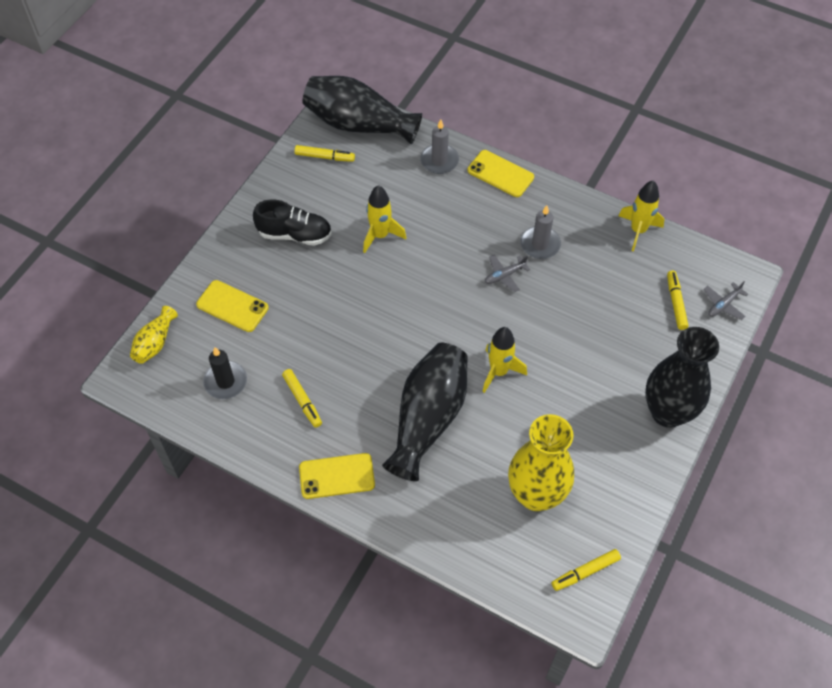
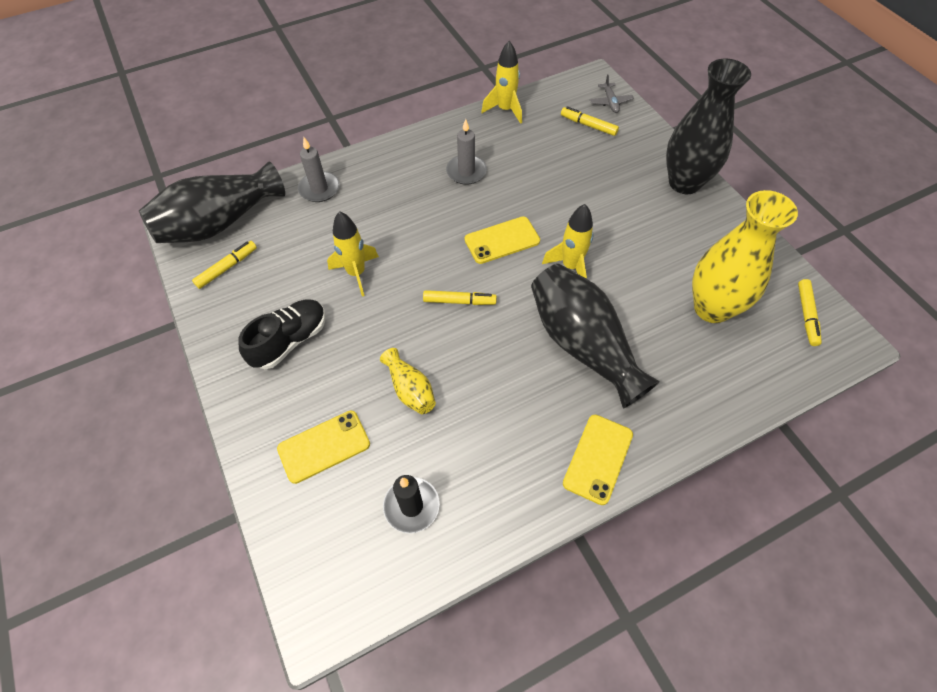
camera: 55 degrees left, 0 degrees up
(155, 343) = (303, 556): yellow vase -> yellow vase (410, 389)
(302, 400) = (489, 442): yellow marker -> yellow marker (459, 301)
(500, 174) = (373, 158): yellow phone -> yellow phone (502, 240)
(504, 275) = (477, 210): grey plane -> none

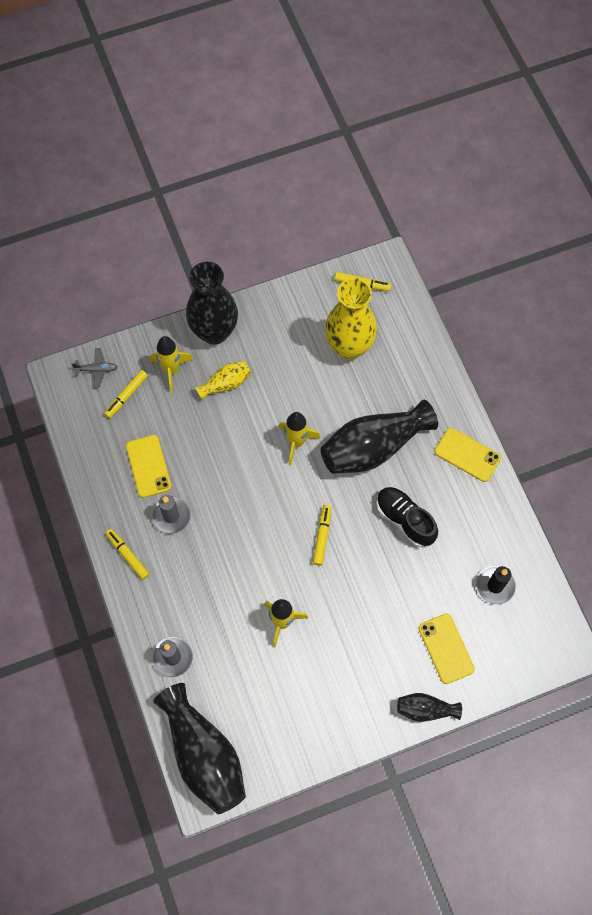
camera: 85 degrees left, 10 degrees up
(227, 268) = (262, 741): yellow marker -> yellow marker (128, 555)
(247, 427) = (425, 709): none -> black vase
(290, 341) = (348, 679): black shoe -> black shoe (405, 520)
(410, 389) = (402, 581): yellow vase -> yellow vase (225, 384)
(502, 240) = (260, 494): yellow phone -> yellow phone (148, 466)
(505, 110) = (90, 469): yellow rocket -> yellow rocket (171, 370)

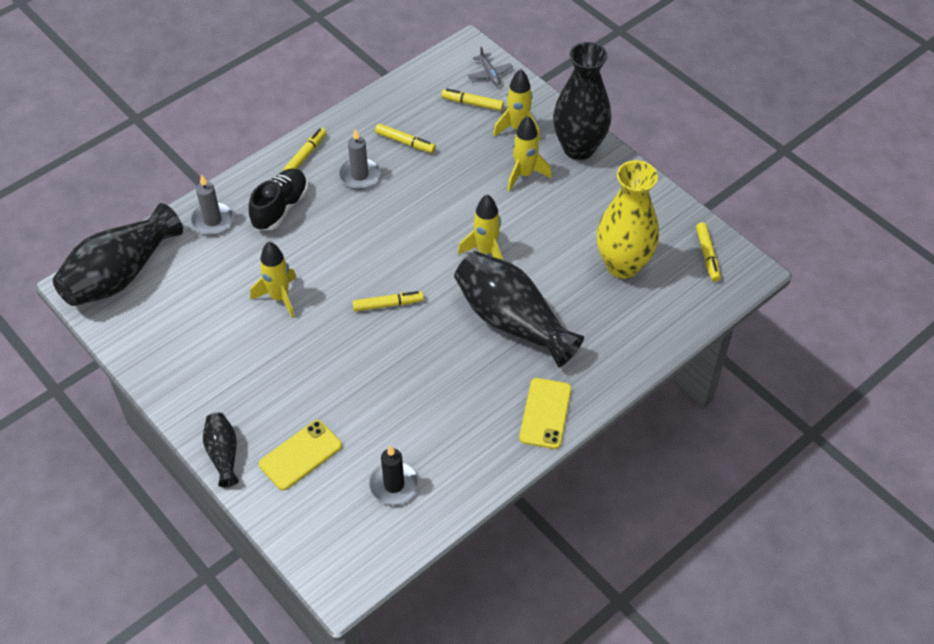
camera: 70 degrees right, 15 degrees down
(148, 466) = (405, 142): yellow phone -> yellow marker
(225, 384) = (524, 174): yellow vase -> yellow rocket
(405, 520) = (438, 374): black shoe -> black shoe (280, 208)

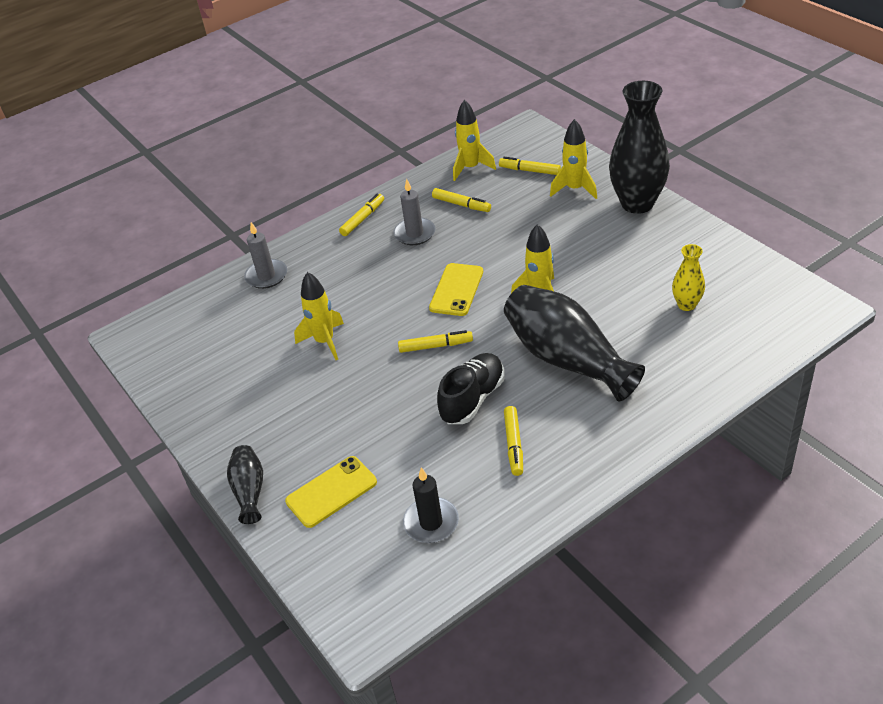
camera: 10 degrees right, 10 degrees down
(120, 274) = (170, 324): black vase -> none
(280, 208) = (334, 263): black shoe -> black shoe (472, 399)
(489, 74) = (547, 146): grey plane -> none
(524, 174) = (581, 227): yellow rocket -> yellow rocket (471, 168)
(545, 413) = (603, 449): yellow phone -> yellow phone (456, 290)
(623, 265) = (686, 305): yellow vase -> yellow vase, size x0.49
(707, 255) = (779, 294): yellow marker -> yellow marker (513, 444)

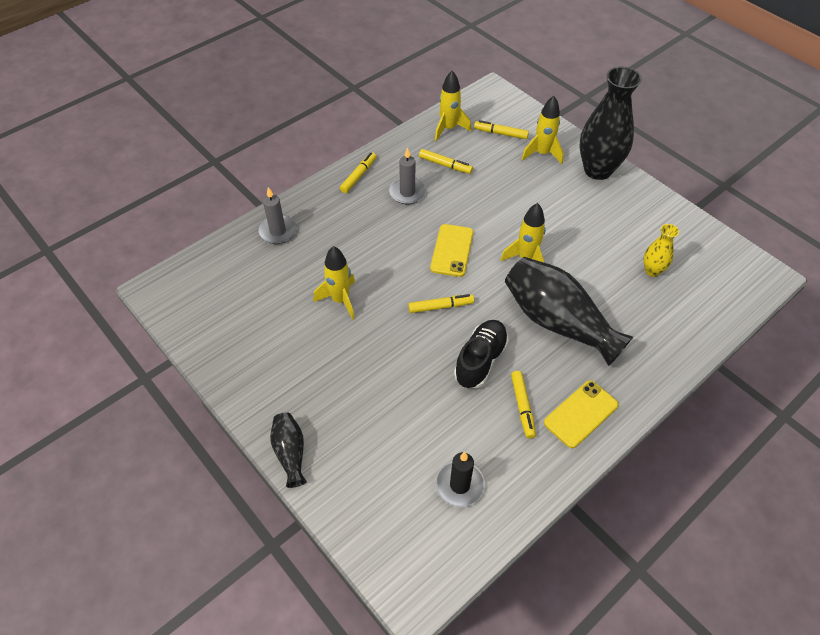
camera: 10 degrees left, 10 degrees up
(331, 492) = (366, 454): yellow phone -> yellow phone (581, 414)

